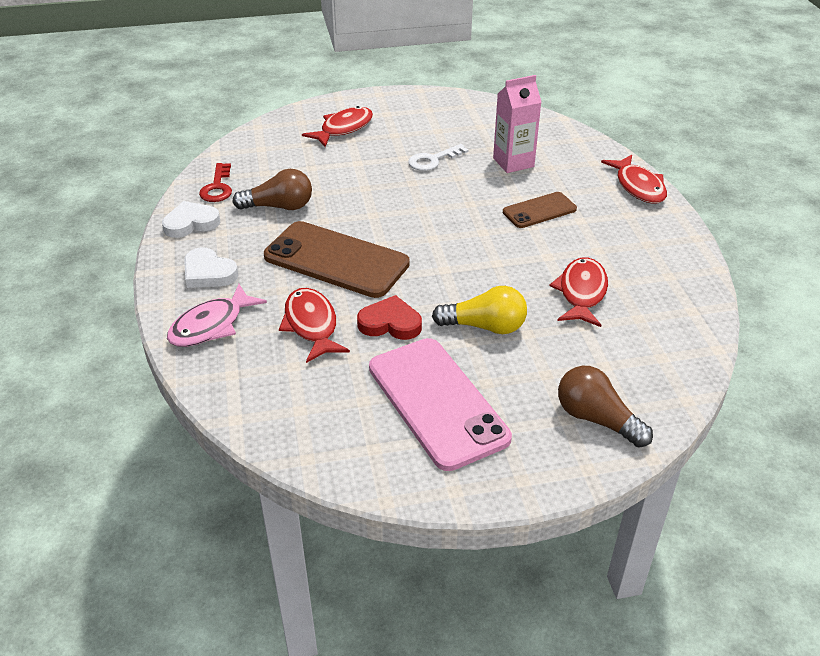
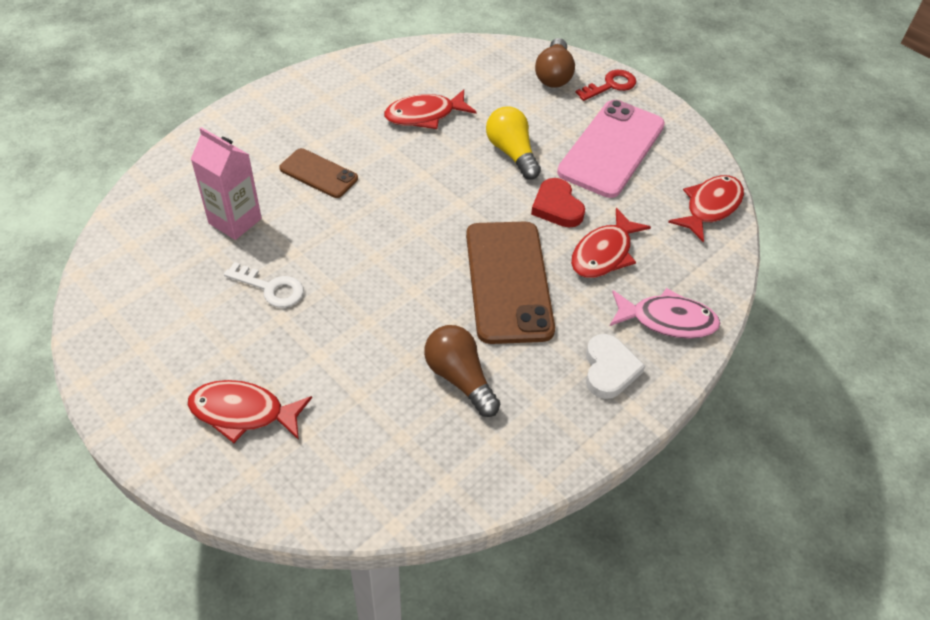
camera: 125 degrees left, 10 degrees up
(191, 223) = (551, 443): white heart -> none
(217, 187) = (467, 465): red key -> red key (611, 85)
(638, 187) = (229, 123): red fish -> red fish (710, 207)

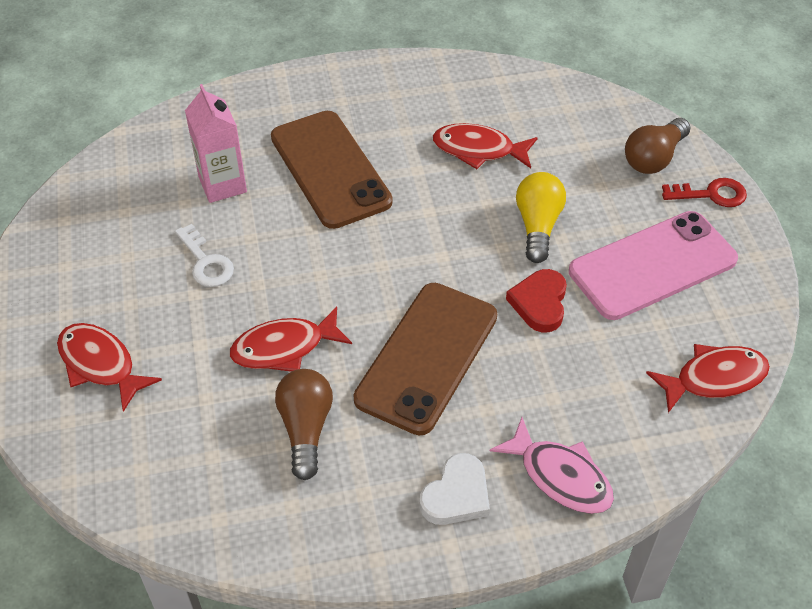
camera: 35 degrees right, 0 degrees up
(318, 174) = (330, 169): brown phone -> brown phone, size x1.83
(604, 253) = (550, 374): red fish -> red fish (284, 348)

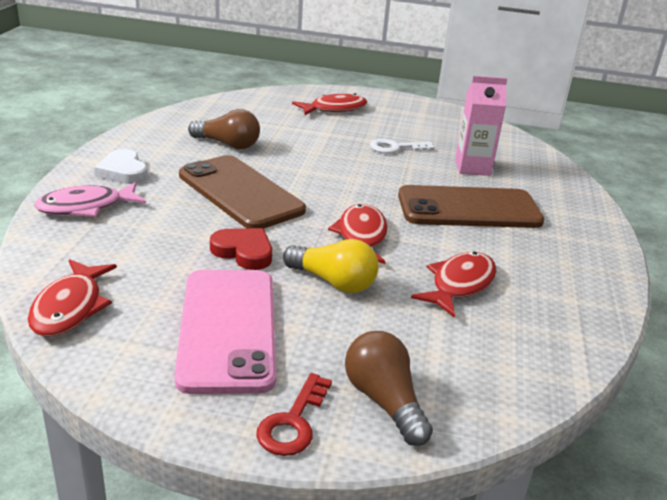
camera: 110 degrees right, 20 degrees down
(284, 348) = (298, 153): red fish -> red fish (361, 236)

